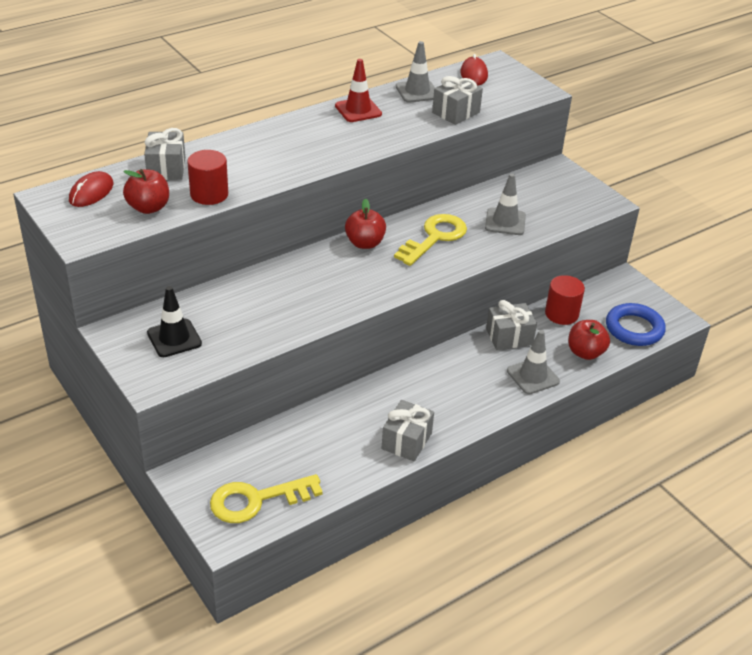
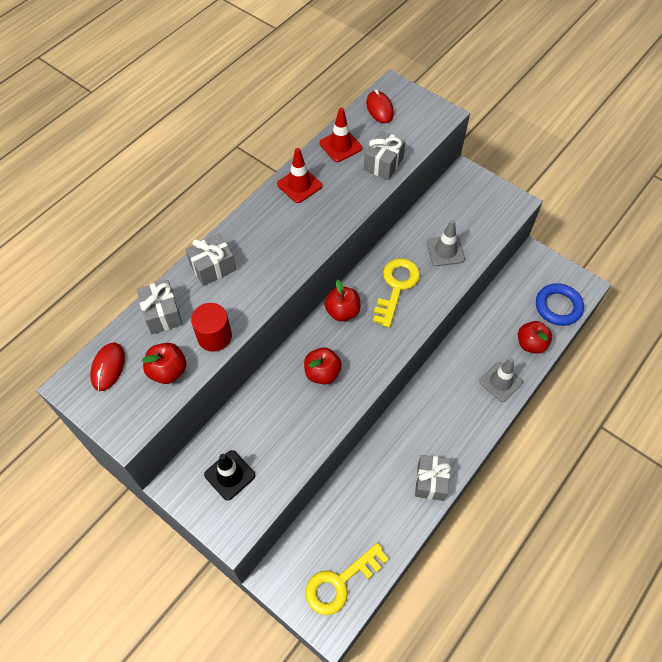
camera: 15 degrees left, 20 degrees up
(317, 284) = (322, 373): none -> red apple
(417, 92) = (340, 146): grey traffic cone -> red traffic cone
(509, 337) = (469, 345): grey gift -> grey gift (213, 267)
(561, 314) = (499, 308): red cylinder -> none

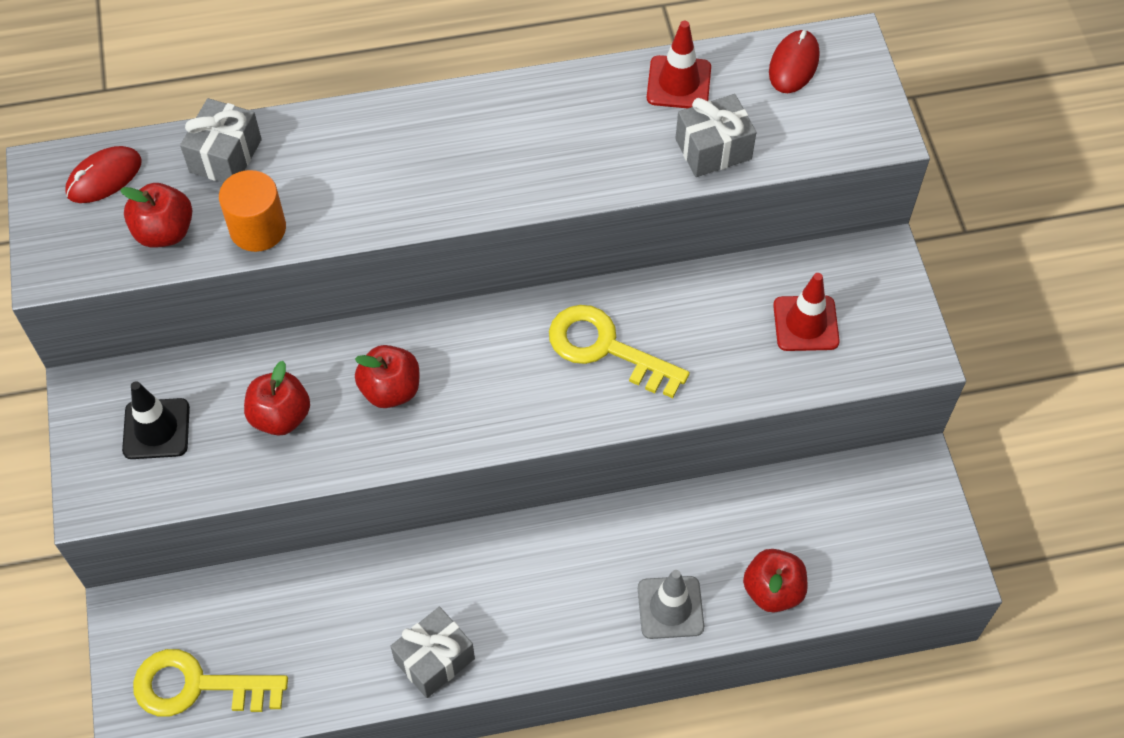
camera: 40 degrees right, 0 degrees up
(213, 267) = (342, 138): grey gift -> none
(214, 336) = (258, 228): red cylinder -> orange cylinder
(299, 185) = (564, 102): red traffic cone -> red traffic cone (805, 323)
(342, 311) = (498, 328): red apple -> red apple (280, 416)
(396, 287) = (606, 348): yellow key -> yellow key turned 120 degrees counterclockwise
(445, 251) = (731, 348): grey traffic cone -> none
(558, 306) = (874, 570): blue ring -> none

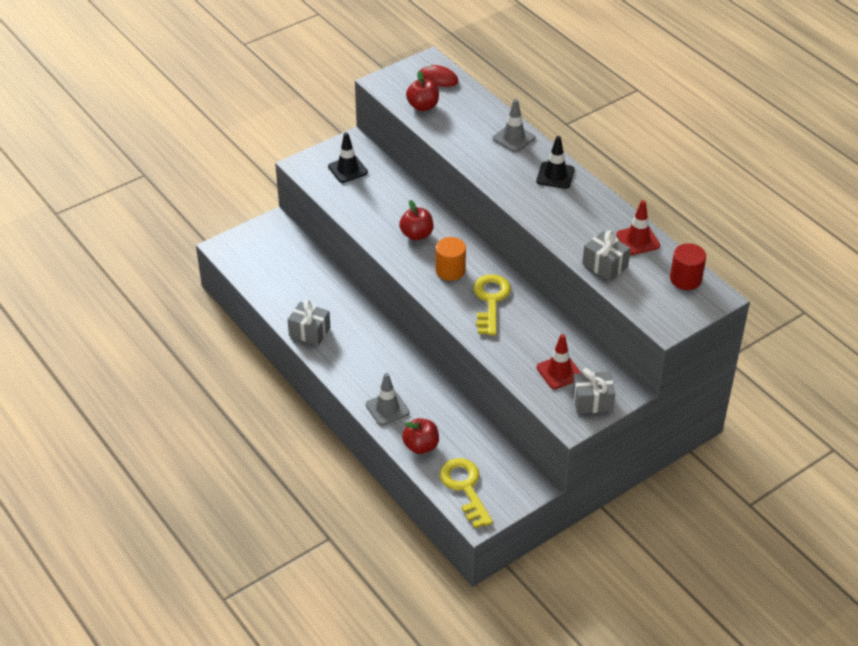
camera: 65 degrees right, 15 degrees down
(197, 686) = (252, 258): yellow key -> yellow key (465, 488)
(225, 156) = (476, 108): grey gift -> grey gift (592, 401)
(258, 228) = (444, 132): orange cylinder -> orange cylinder (450, 270)
(280, 416) = (379, 205): red apple -> none
(338, 137) = (513, 138): none -> grey traffic cone
(467, 121) = (555, 175): none -> black traffic cone
(793, 64) = (685, 279): red mouse -> red cylinder

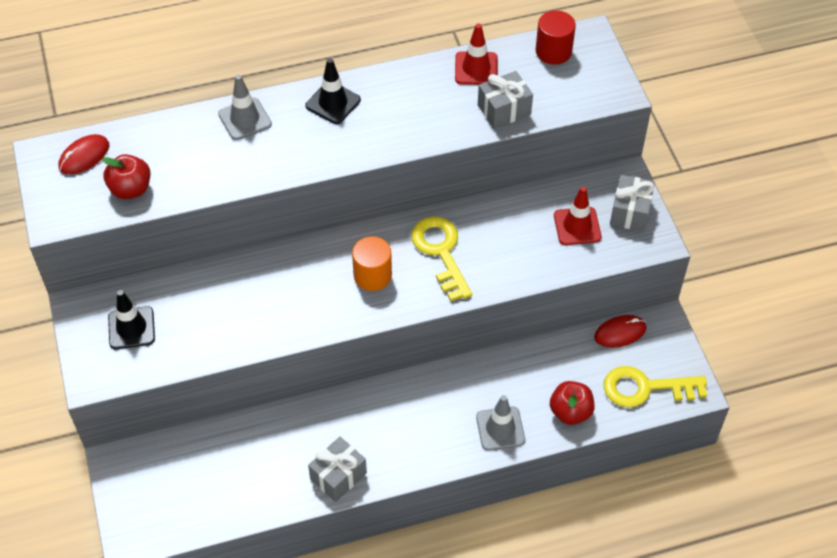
camera: 70 degrees left, 10 degrees up
(416, 234) = (293, 290): red apple -> none
(490, 301) = (441, 252): yellow key -> yellow key turned 45 degrees clockwise
(510, 460) = (620, 333): none -> red mouse

